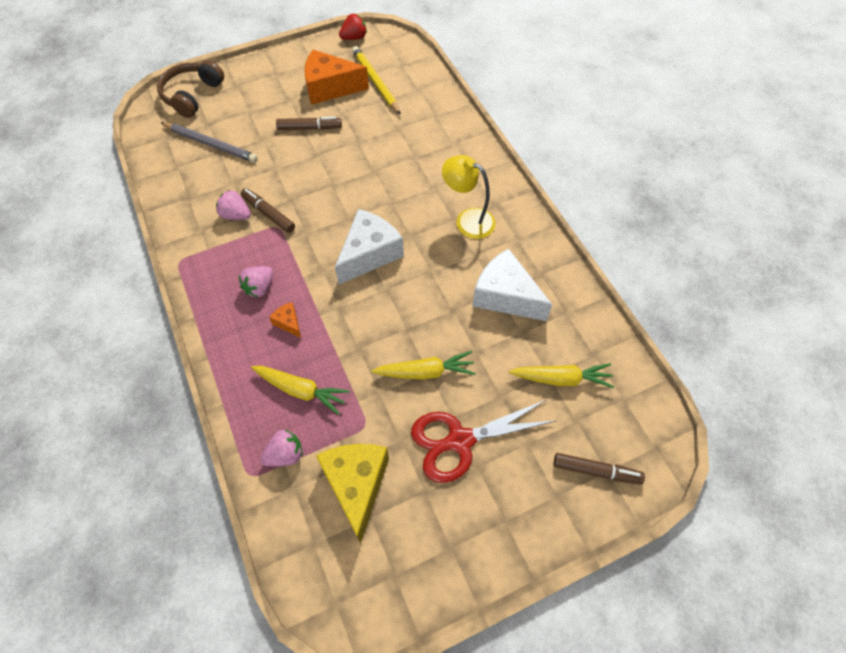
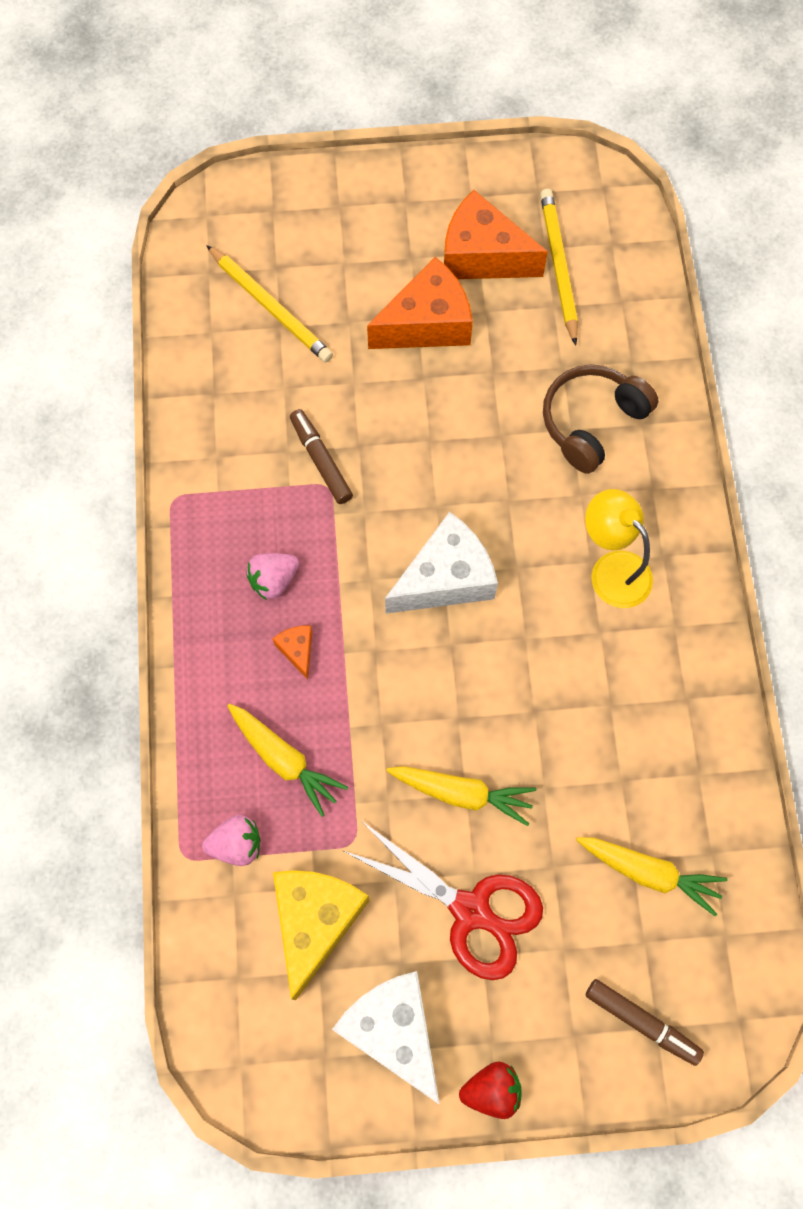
camera: 20 degrees right, 10 degrees up
(192, 95) = (266, 205): brown headphones -> brown headphones (591, 422)
(210, 144) = (270, 307): grey pencil -> yellow pencil
(236, 215) = (273, 447): pink strawberry -> none
(309, 128) = (427, 323): brown marker -> orange cheese
(354, 38) = (553, 166): red strawberry -> red strawberry (491, 1089)
(459, 441) = (472, 911): red scissors -> red scissors turned 150 degrees counterclockwise
(505, 296) = (620, 716): white cheese -> white cheese (394, 1030)

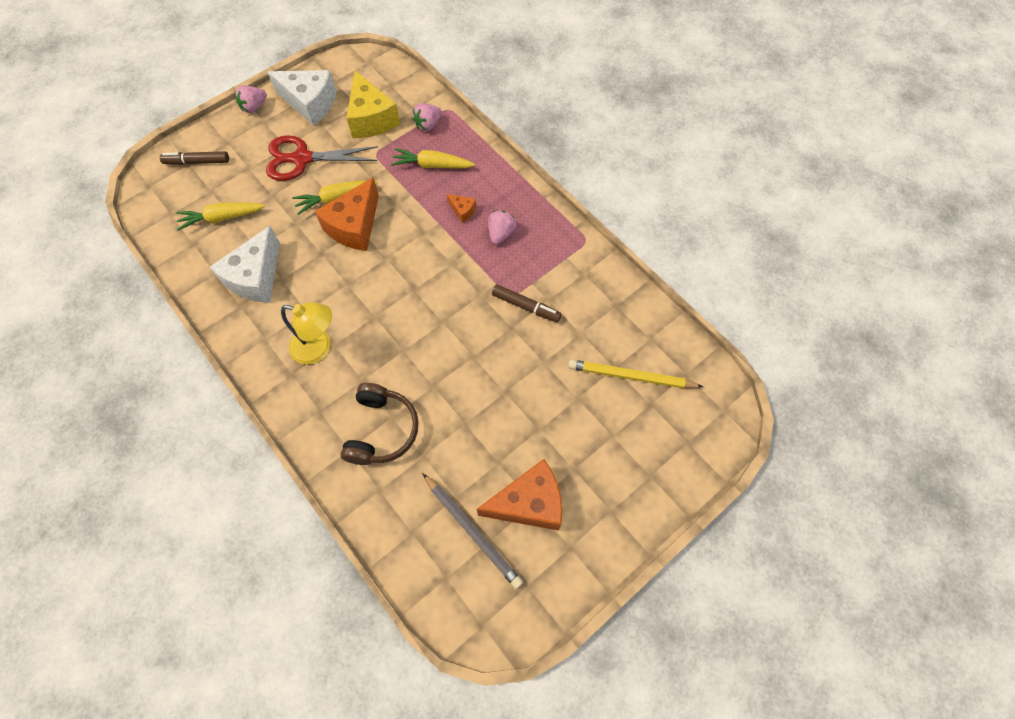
camera: 145 degrees right, 5 degrees down
(427, 323) = (529, 429): orange cheese -> orange cheese (354, 226)
(445, 578) = (411, 287): white cheese -> white cheese (256, 277)
(491, 1089) = (254, 107): red strawberry -> pink strawberry
(558, 267) = (472, 531): yellow pencil -> grey pencil

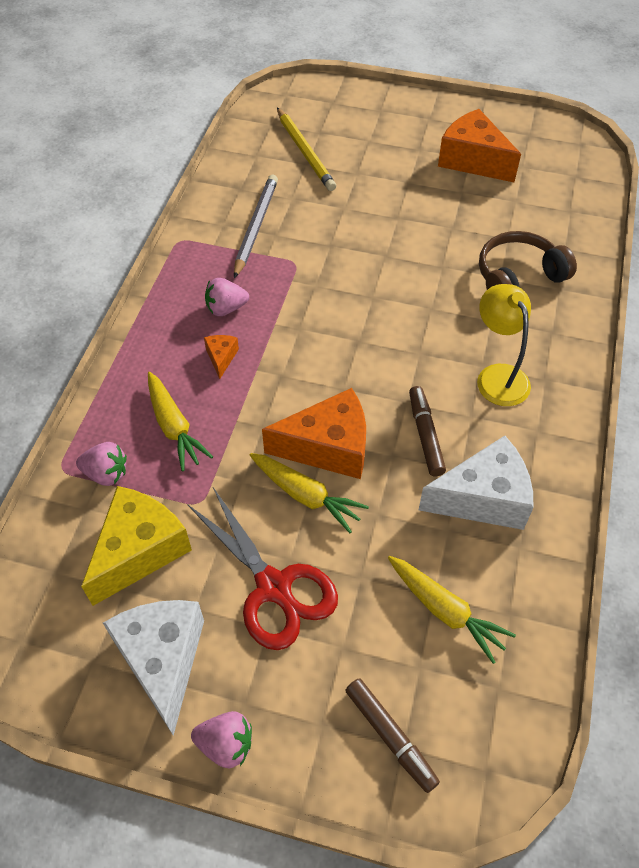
camera: 125 degrees left, 10 degrees down
(472, 531) = (528, 179): grey pencil -> grey pencil (256, 227)
(526, 306) = (298, 246): brown marker -> brown marker (425, 435)

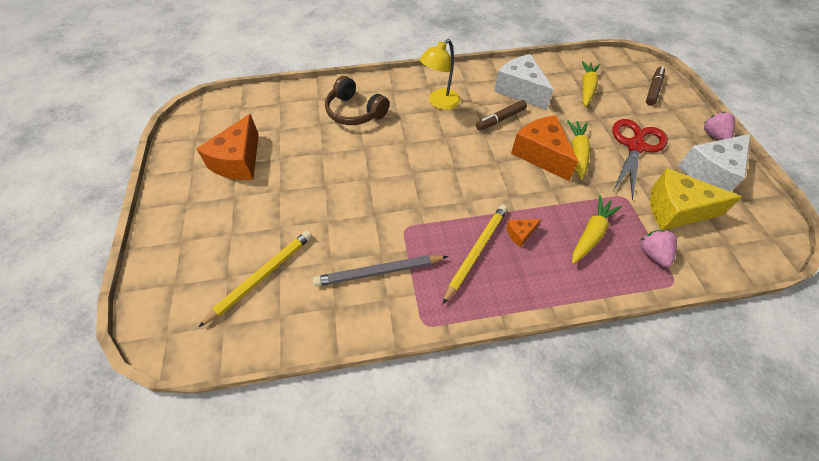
camera: 115 degrees left, 0 degrees up
(226, 308) = (476, 252): pink strawberry -> yellow pencil

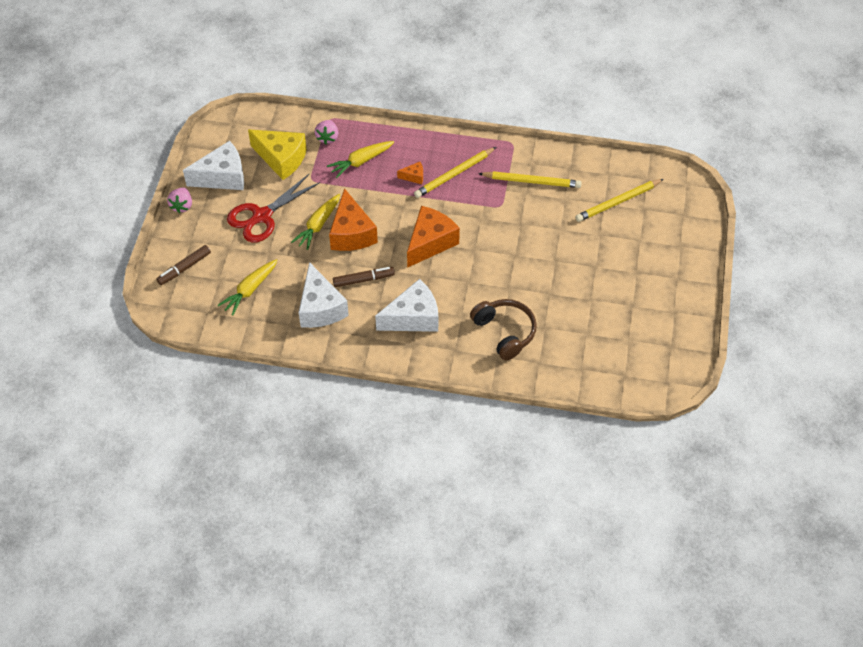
camera: 160 degrees left, 0 degrees up
(239, 161) = (629, 307): orange cheese -> orange cheese (430, 243)
(379, 272) = (531, 181): grey pencil -> yellow pencil
(439, 103) = (413, 317): yellow lamp -> white cheese

